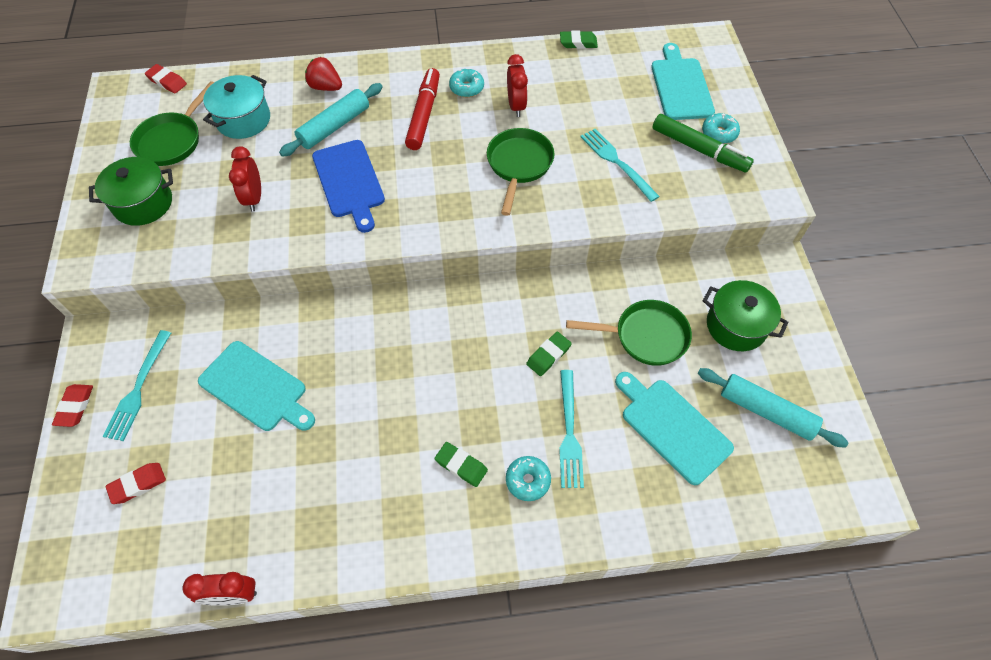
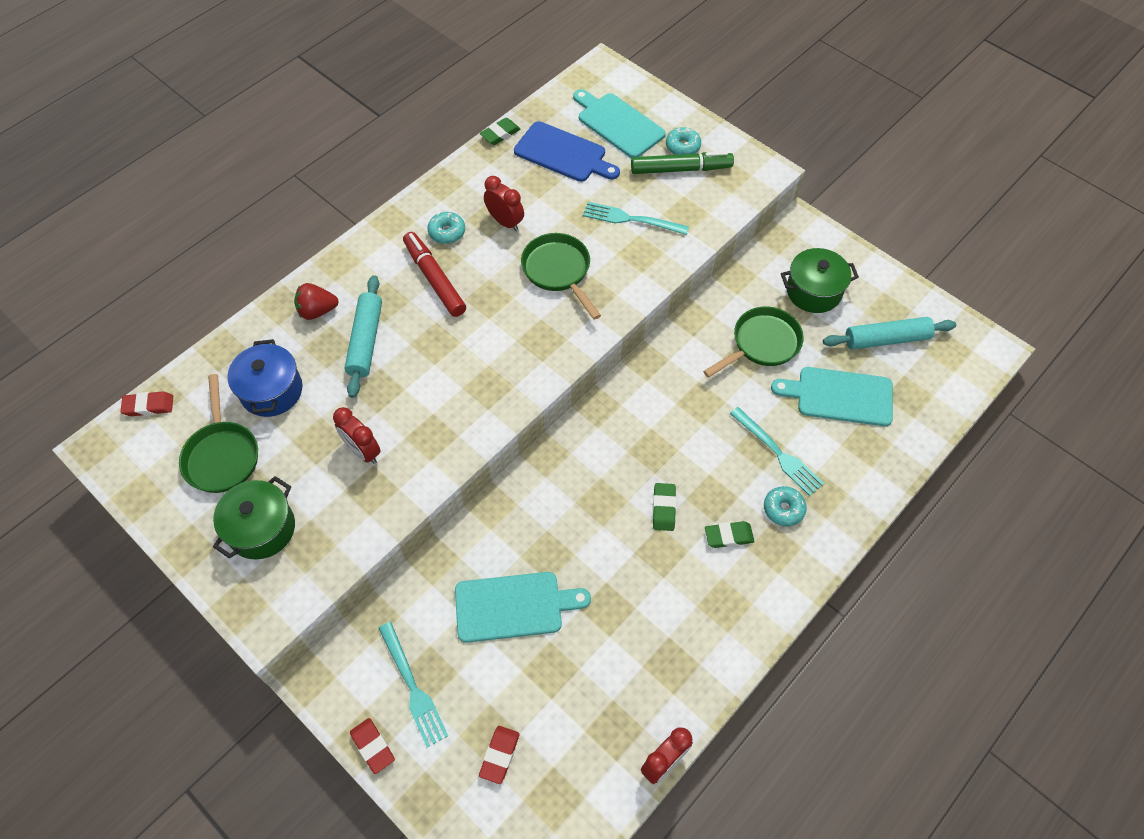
camera: 40 degrees left, 0 degrees up
(243, 120) = (271, 391): turquoise pot -> blue pot
(349, 182) = (433, 379): blue cutting board -> blue cutting board (563, 153)
(548, 355) = (709, 409): green eraser -> green eraser (664, 508)

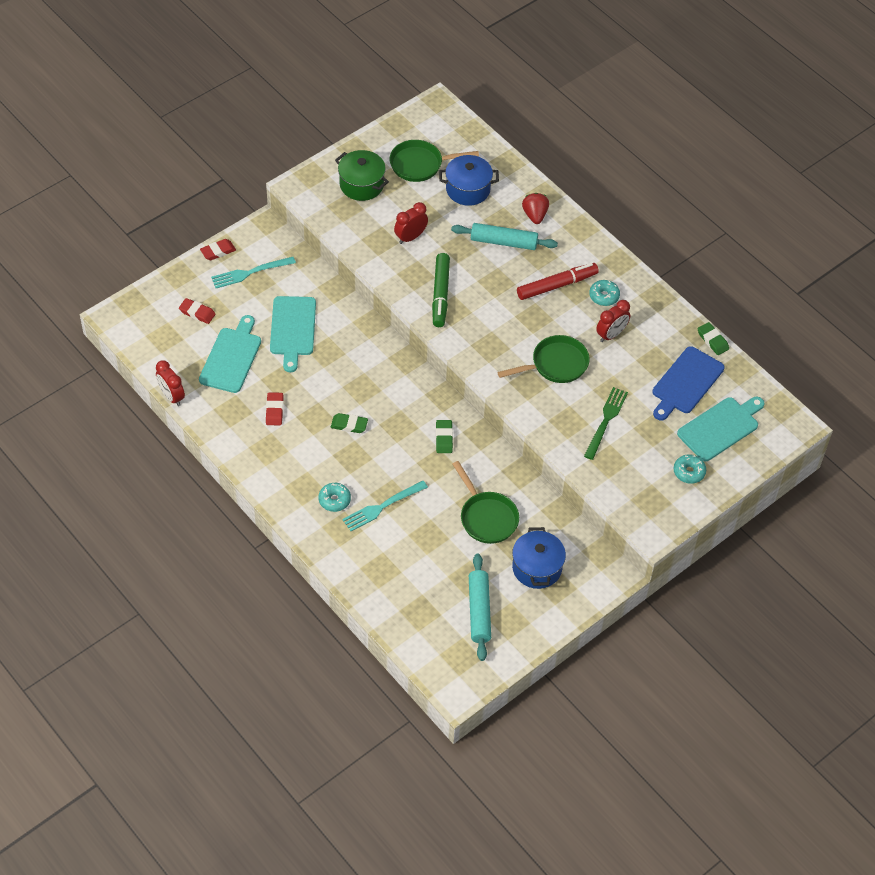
camera: 95 degrees right, 5 degrees down
(149, 406) = (465, 126): red eraser -> red eraser (274, 411)
(630, 219) = (606, 420): turquoise fork -> green fork
(681, 169) = (661, 466): green marker -> green marker (440, 294)
(728, 536) = (319, 461): green eraser -> green eraser (444, 438)
(813, 291) = (537, 568): green pot -> blue pot
(839, 396) = (427, 561): turquoise cutting board -> turquoise cutting board (231, 357)

